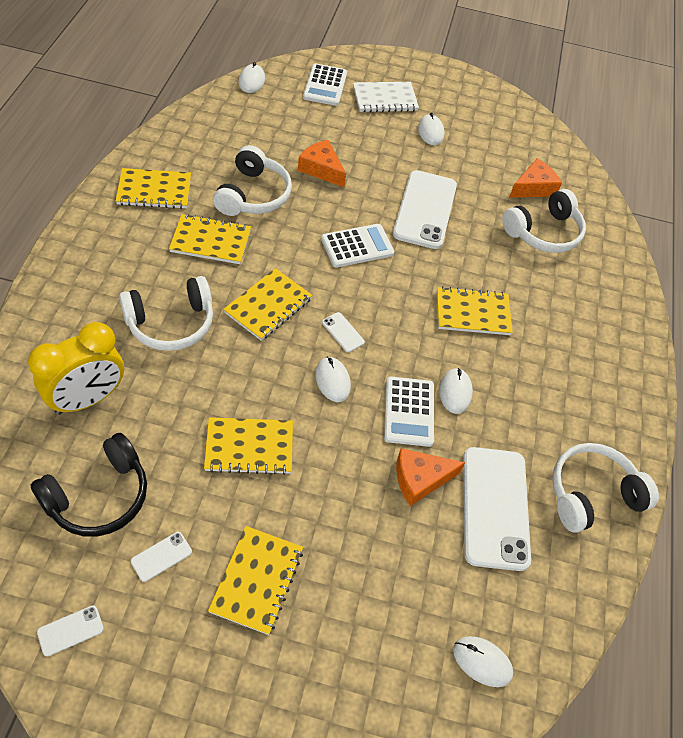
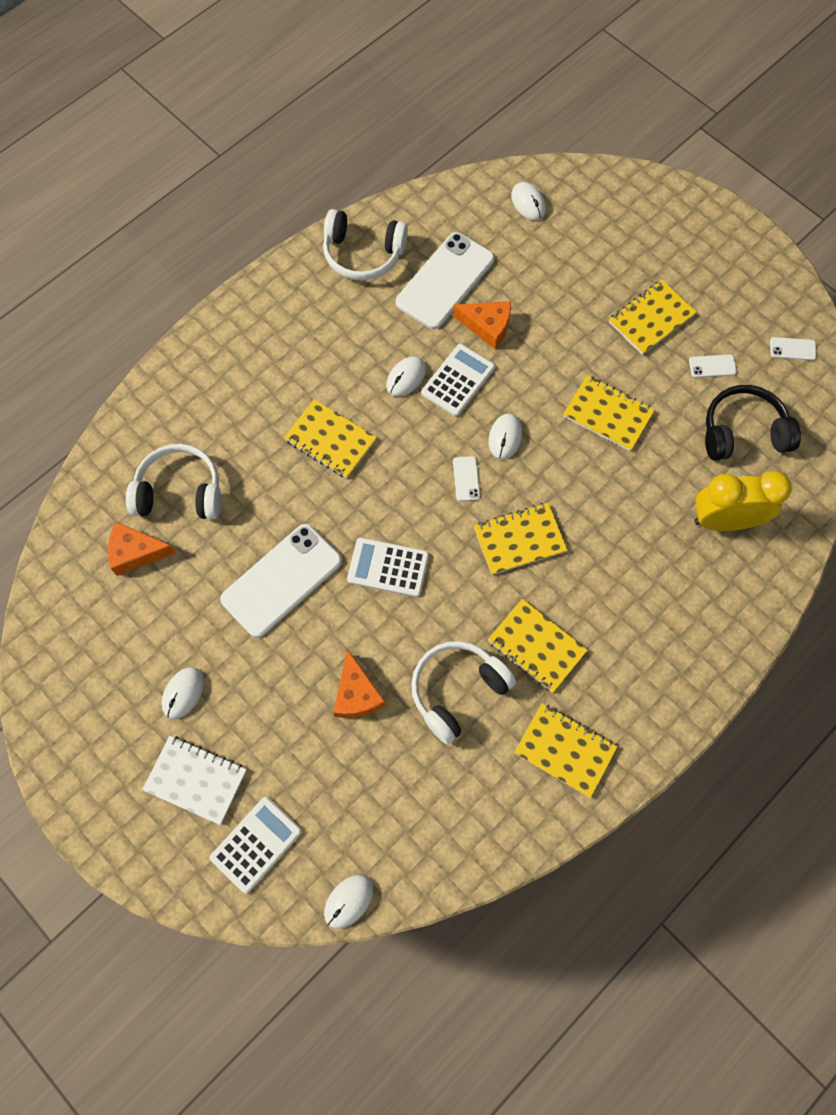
camera: 140 degrees left, 15 degrees up
(171, 323) = (621, 564): white headphones -> none

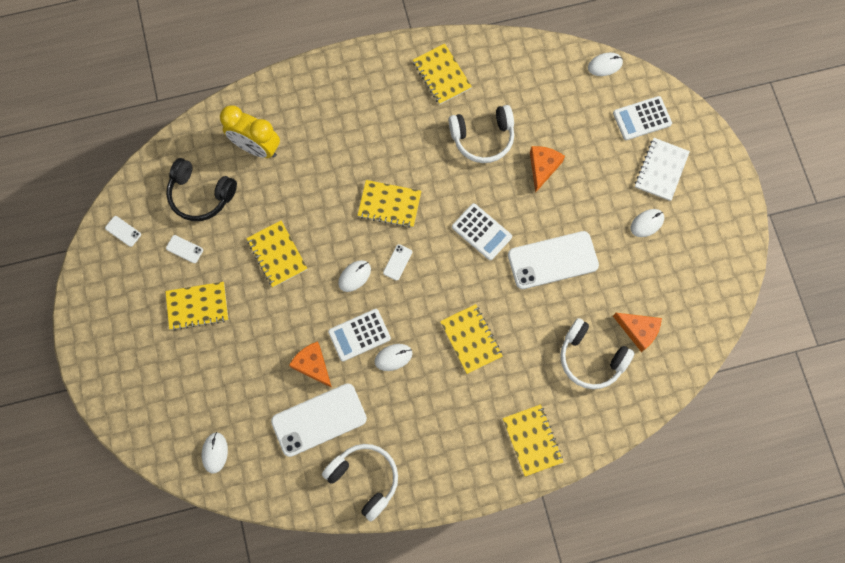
camera: 150 degrees left, 5 degrees up
(196, 780) = (661, 170): white notebook -> white notebook turned 60 degrees clockwise
(536, 646) = (421, 137): yellow notebook -> yellow notebook (532, 440)

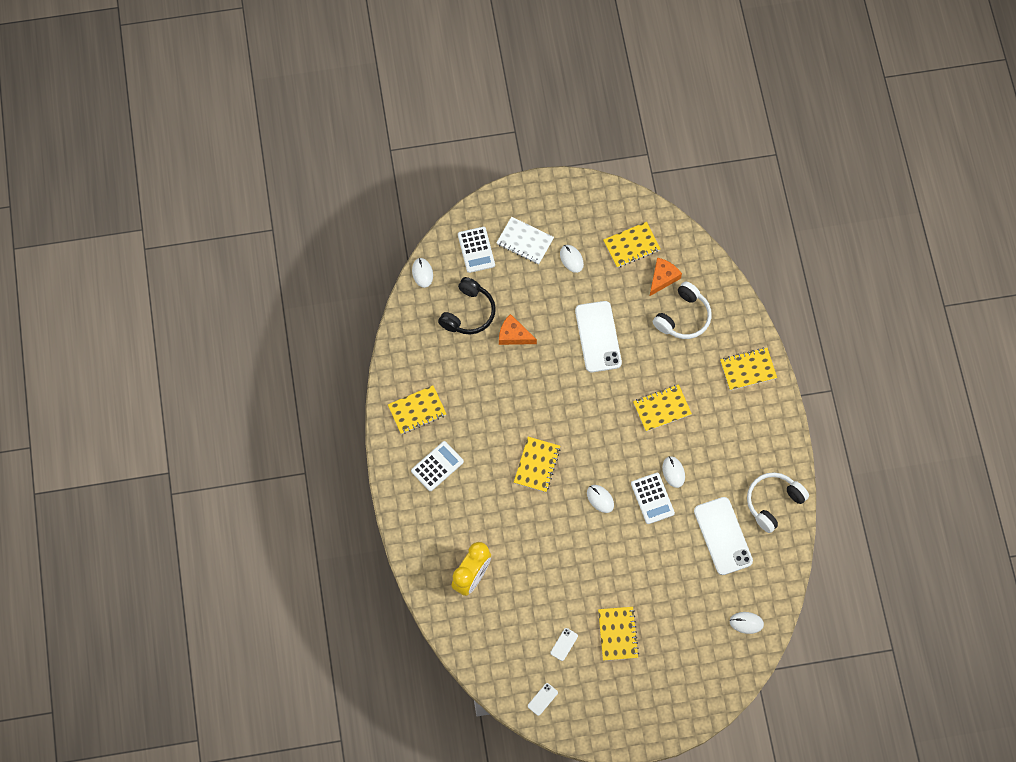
camera: 85 degrees left, 5 degrees down
(201, 194) = (513, 628): black headphones -> black headphones (468, 312)
(277, 254) = (575, 563): yellow notebook -> yellow notebook (631, 246)
(313, 365) = (676, 538): orange cheese -> none
(397, 262) = (590, 462): white phone -> none
(481, 232) = (568, 391): white calculator -> white calculator (437, 466)
(482, 137) = (481, 381): white headphones -> none

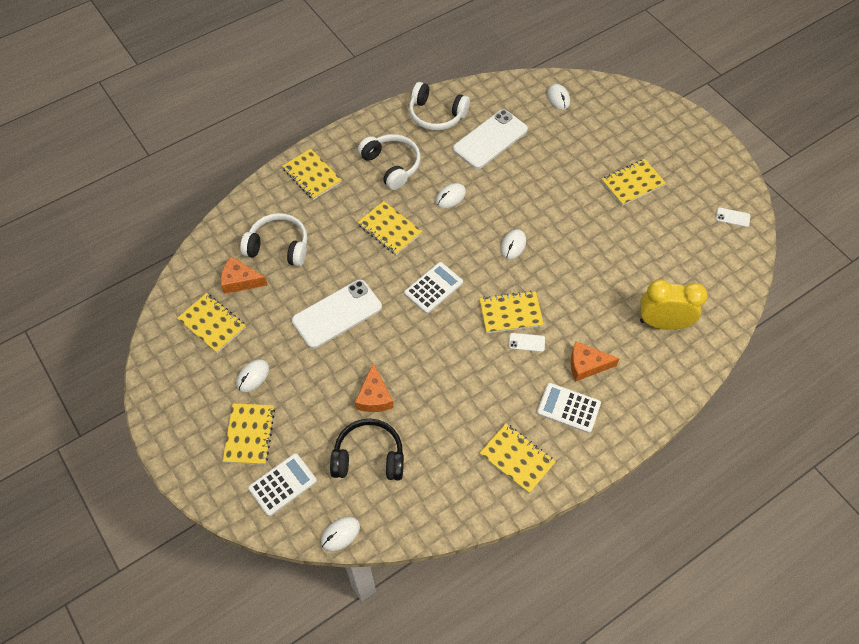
camera: 115 degrees left, 10 degrees down
(465, 498) = (586, 365): none -> orange cheese
(525, 241) = (249, 435): white notebook -> yellow notebook
(564, 644) = (671, 220): white phone -> white phone (526, 342)
(652, 498) = (487, 204): white calculator -> white calculator (433, 288)
(730, 438) = (391, 165): none -> white headphones

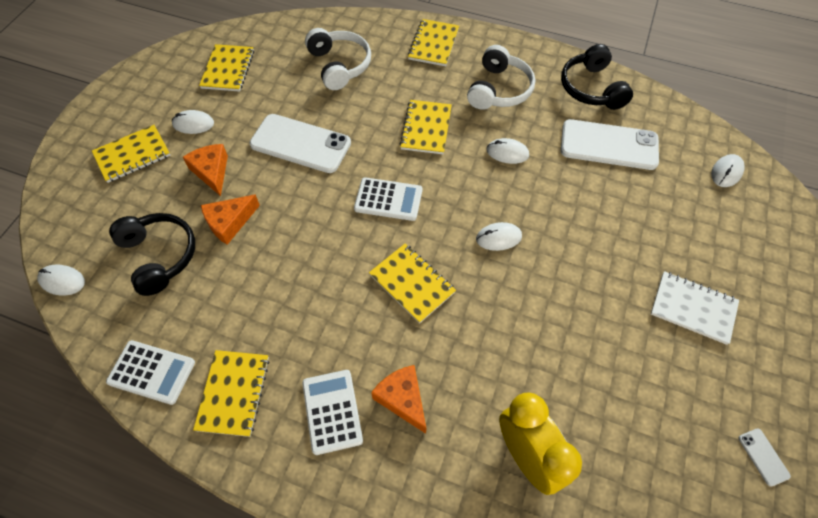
camera: 55 degrees right, 0 degrees up
(240, 281) = (284, 62): orange cheese -> orange cheese (211, 172)
(282, 484) = (94, 207): white calculator -> white calculator (151, 372)
(436, 115) = (591, 88): white headphones -> black headphones
(526, 342) = (387, 319): white phone -> none
(632, 183) = (693, 308): yellow notebook -> white notebook

